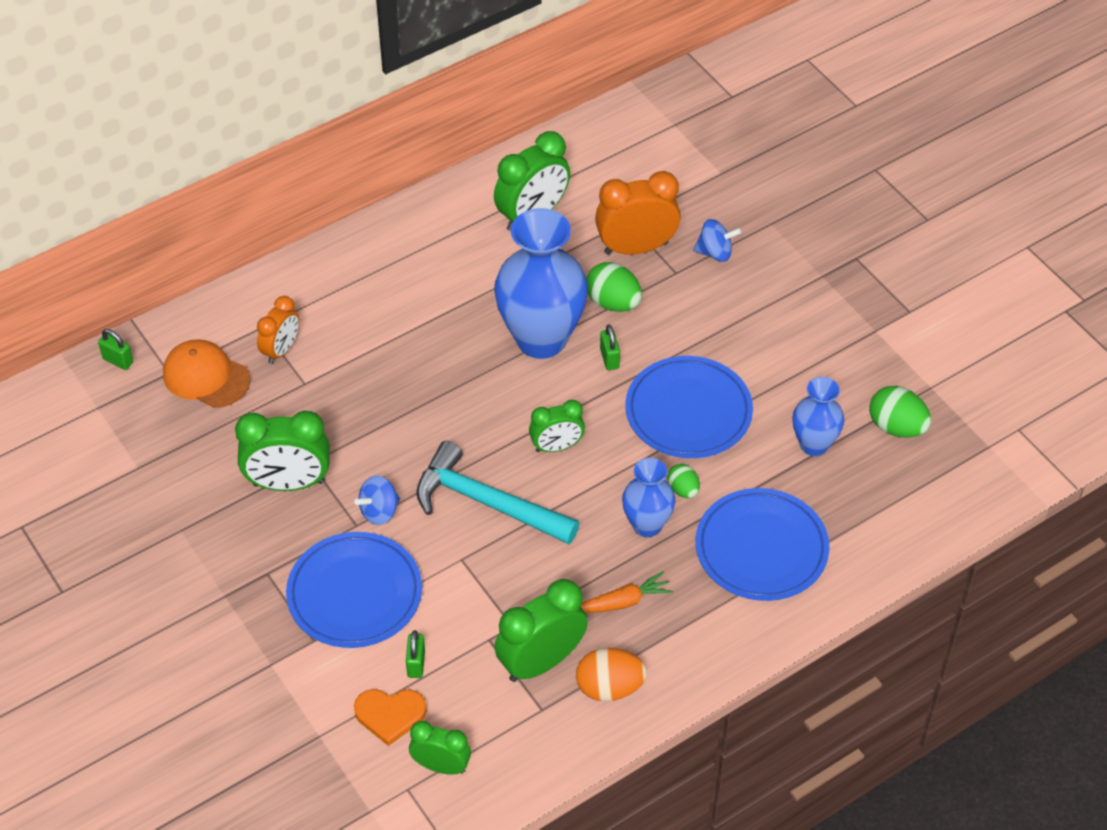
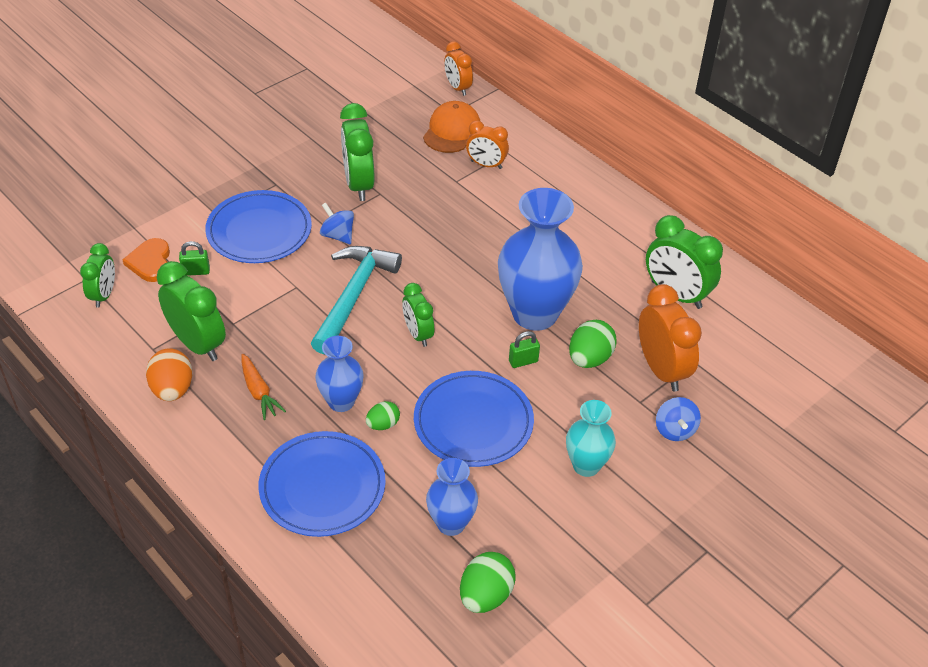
camera: 80 degrees right, 5 degrees down
(118, 361) = (457, 88): green padlock -> orange clock
(752, 328) = (586, 465): none -> turquoise vase

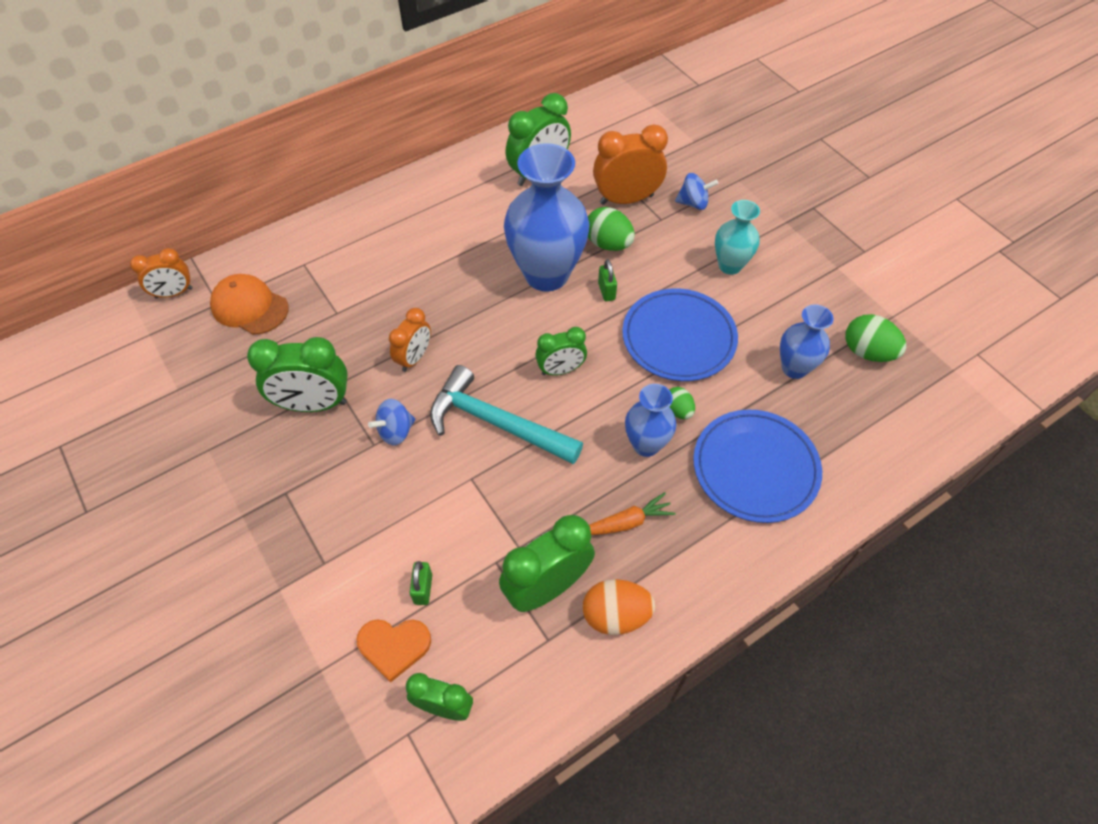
camera: 80 degrees left, 10 degrees up
(259, 231) = (367, 514): blue plate -> none
(486, 165) = (318, 284): orange clock -> orange clock (414, 358)

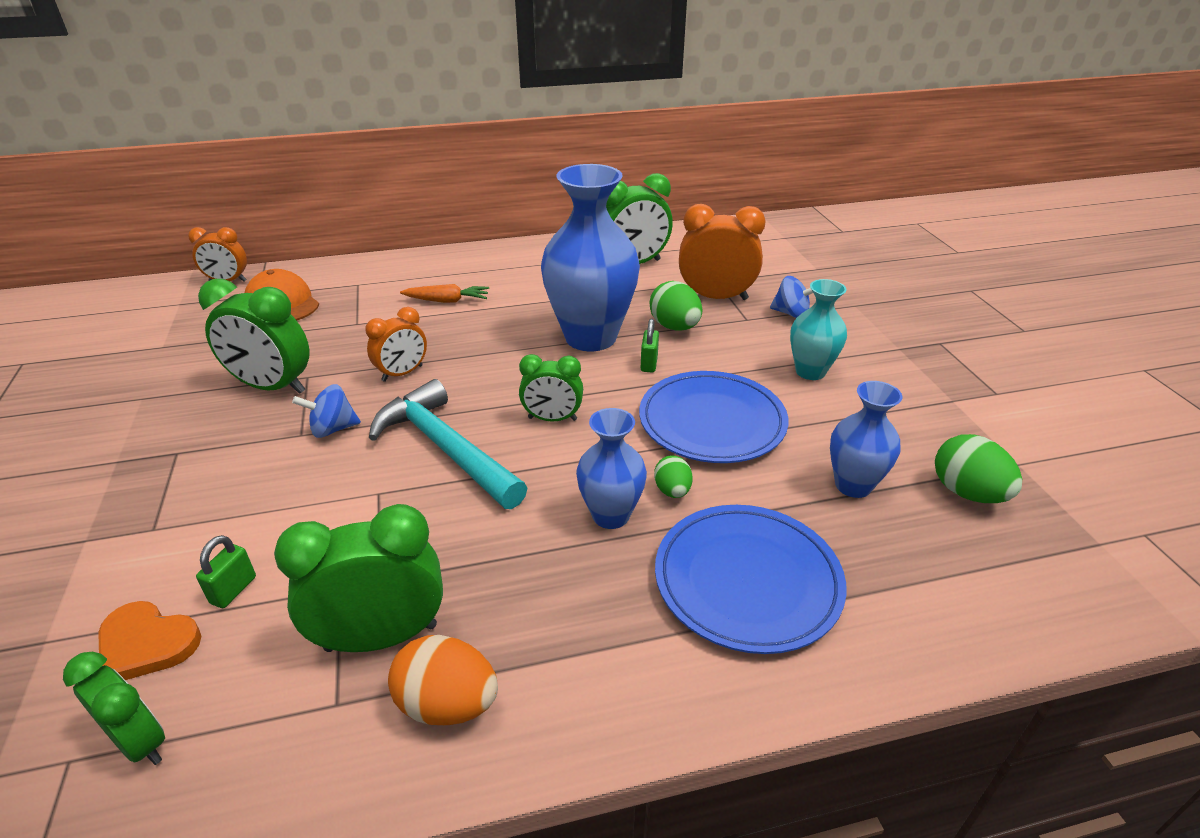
camera: 20 degrees right, 20 degrees down
(627, 522) = (534, 593): orange carrot -> orange carrot (447, 301)

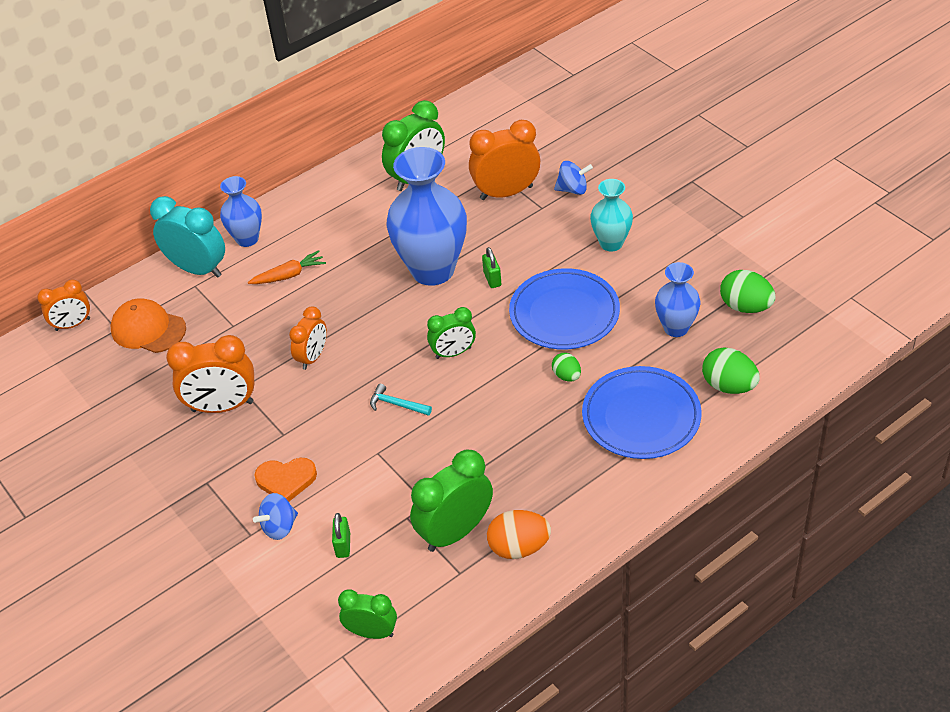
camera: 20 degrees left, 10 degrees up
(146, 644) = (322, 592): orange heart -> orange heart (286, 480)
(272, 387) = (222, 406): green clock -> orange clock
(332, 429) = (302, 421): blue spinning top -> blue spinning top (279, 527)
(373, 273) = (198, 269): none -> turquoise clock
(446, 449) = (397, 404): turquoise hammer -> turquoise hammer, size x0.43
(610, 515) = (538, 408): blue vase -> blue vase (247, 239)
(674, 327) = (491, 236): green egg -> green egg (729, 386)

